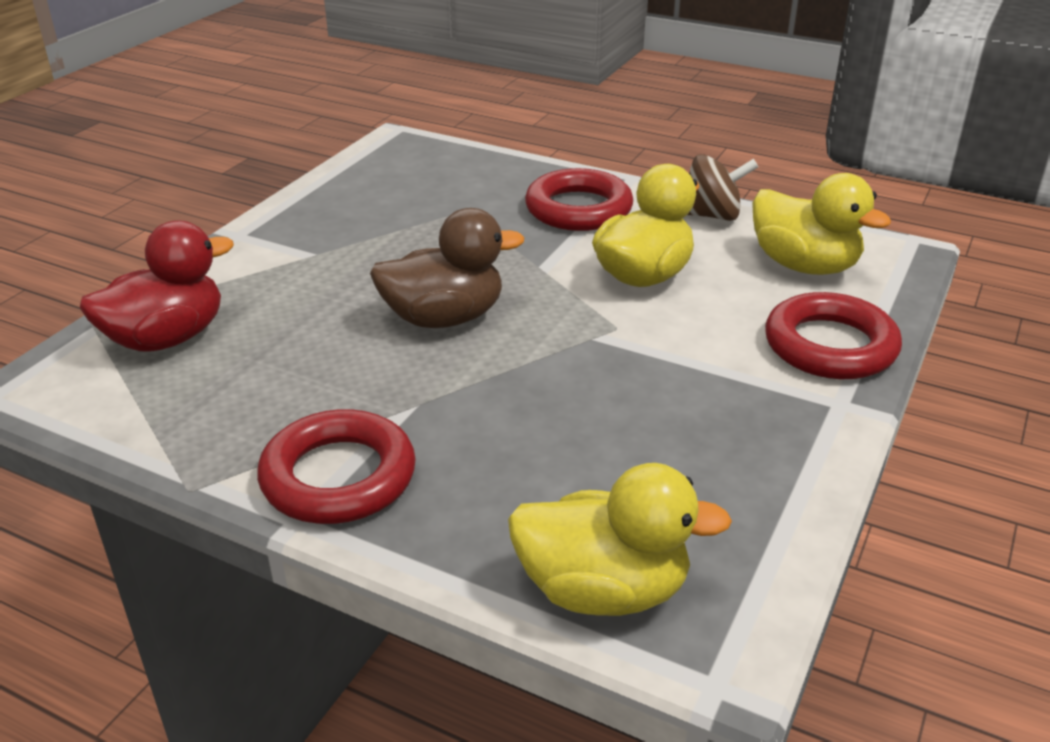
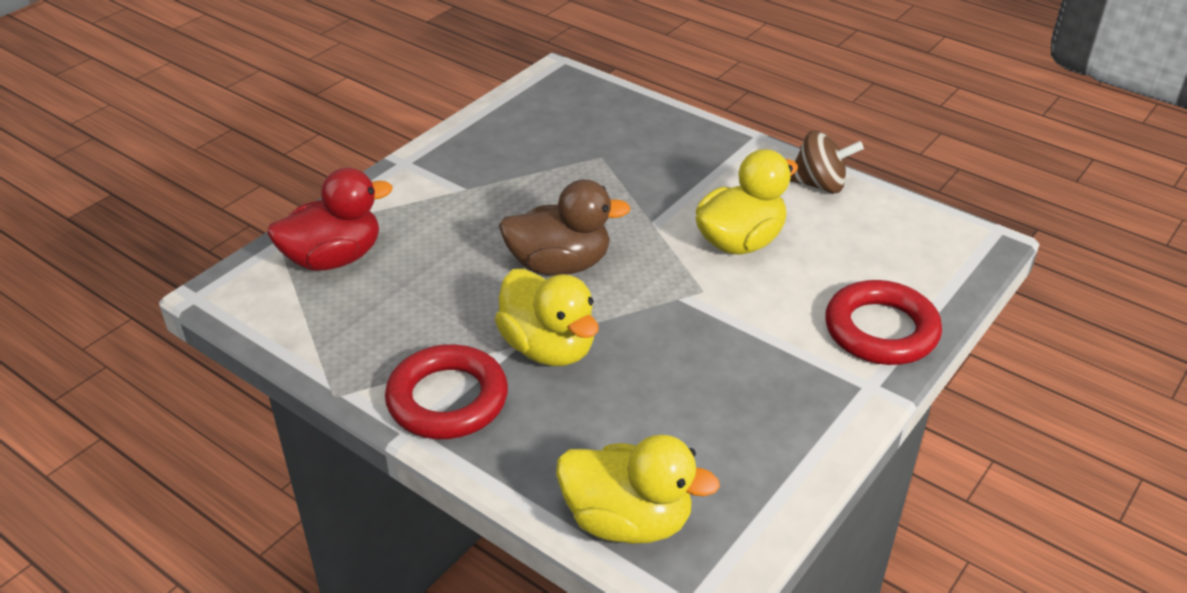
camera: 10 degrees right, 5 degrees up
(578, 209) = (702, 165): red ring -> none
(804, 266) = (886, 247): yellow duck -> yellow duck (548, 348)

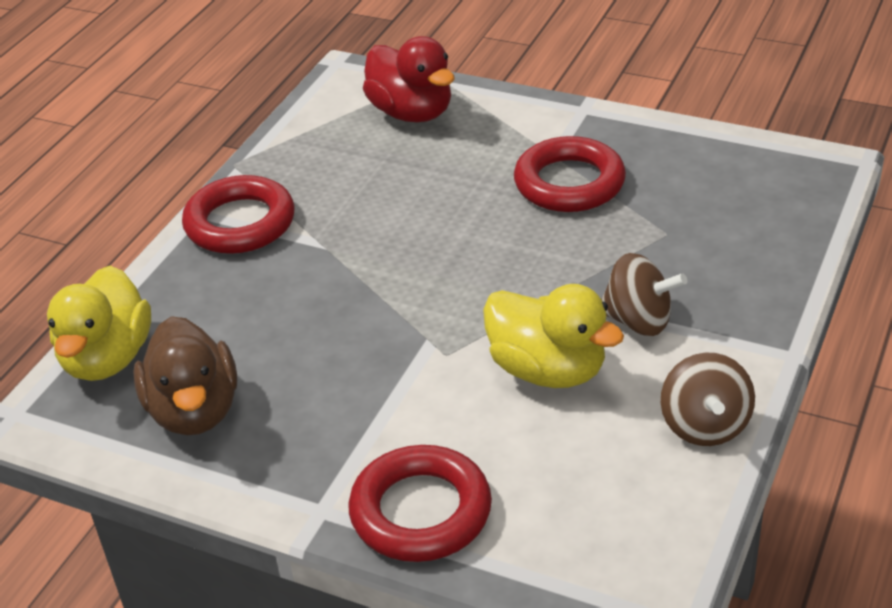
camera: 80 degrees right, 0 degrees up
(507, 189) = (569, 183): none -> red ring
(548, 348) = (323, 265): yellow duck -> none
(559, 265) = (453, 245): brown duck -> brown duck (194, 411)
(699, 190) = (638, 321): none -> brown spinning top

